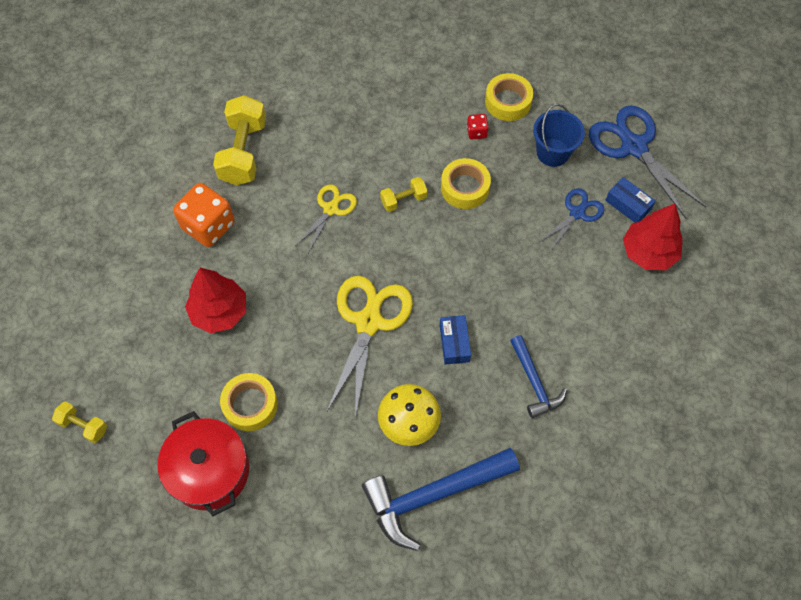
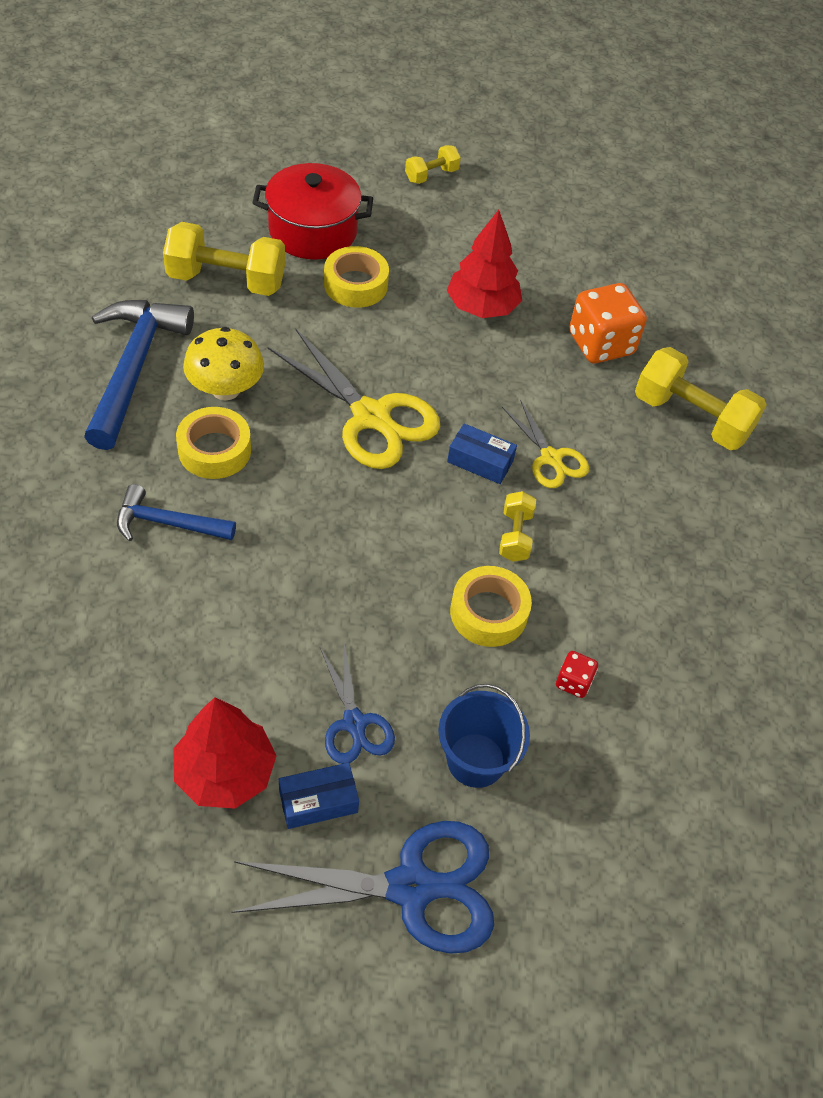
camera: 115 degrees right, 10 degrees down
(306, 495) = (226, 280): none -> yellow dumbbell
(454, 343) = (281, 477): blue box -> blue box (480, 461)
(508, 102) = (606, 758): yellow tape -> yellow tape (214, 450)

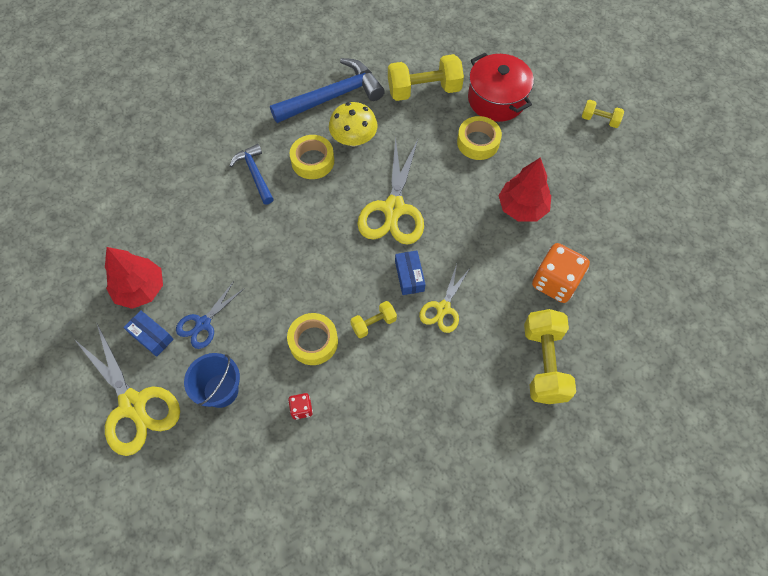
camera: 60 degrees right, 10 degrees up
(226, 280) = (424, 90): yellow dumbbell -> yellow dumbbell turned 75 degrees counterclockwise
(411, 887) = (133, 404): blue scissors -> yellow scissors

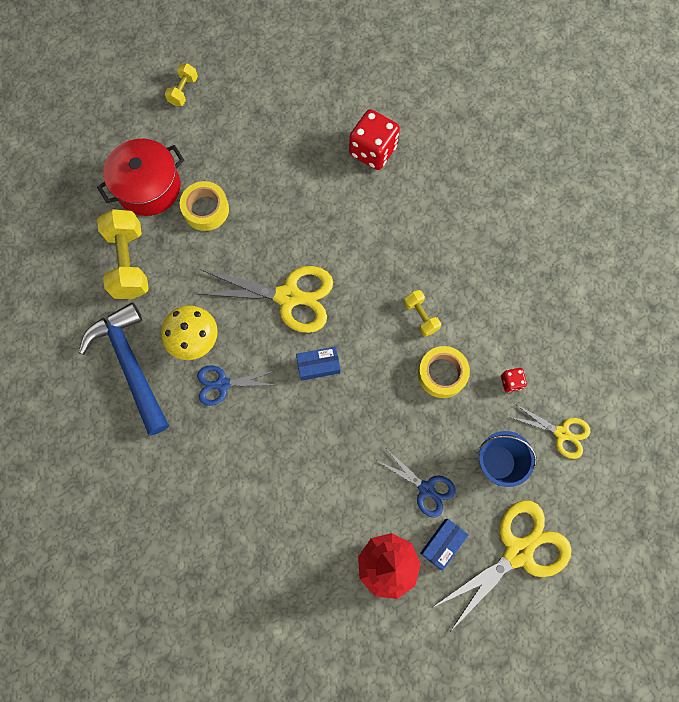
camera: 90 degrees left, 10 degrees up
(255, 174) = (238, 449): blue hammer -> none
(312, 161) = (223, 384): yellow tape -> blue scissors
(409, 276) = (368, 282): blue box -> blue box (318, 365)
(443, 308) = (402, 251): yellow scissors -> yellow scissors (561, 433)
(522, 207) = (289, 173): red tree -> none
(544, 363) = (455, 168): yellow dumbbell -> none
(555, 282) = (373, 151): orange dice -> red dice

